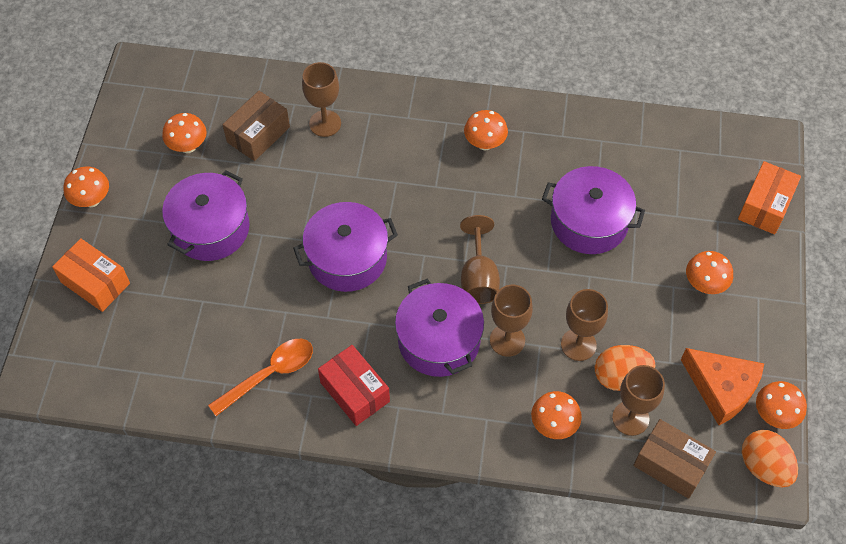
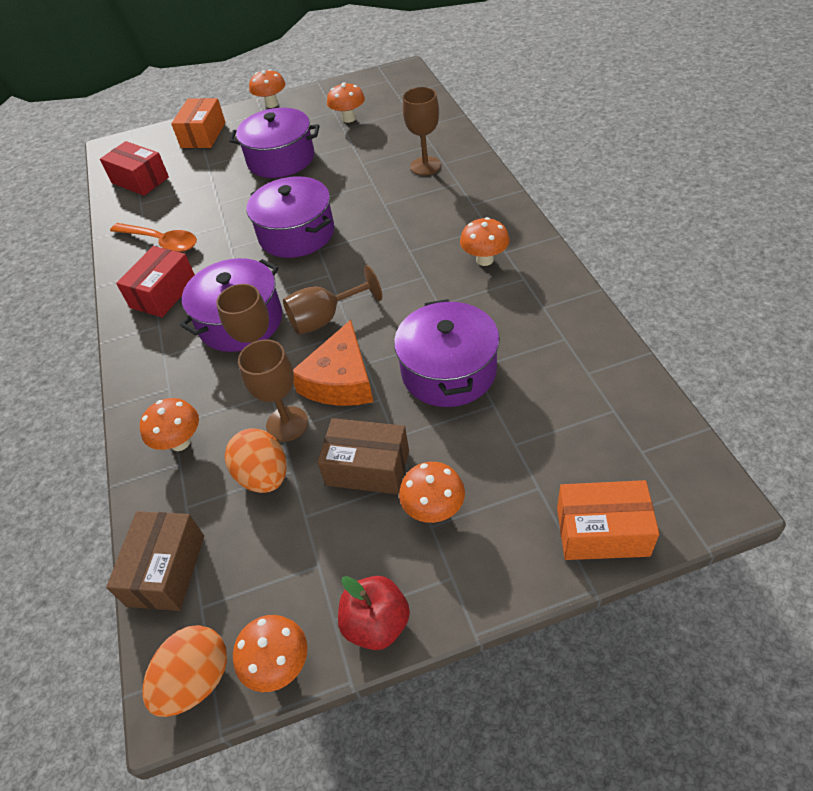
camera: 70 degrees right, 10 degrees down
(135, 367) = (140, 180): none -> red box
(258, 134) = (386, 141): brown box -> brown box (367, 468)
(630, 418) = (214, 506): brown goblet -> none
(722, 388) = (293, 586): orange cheese -> orange cheese (340, 380)
(771, 351) = (377, 624): none -> red apple

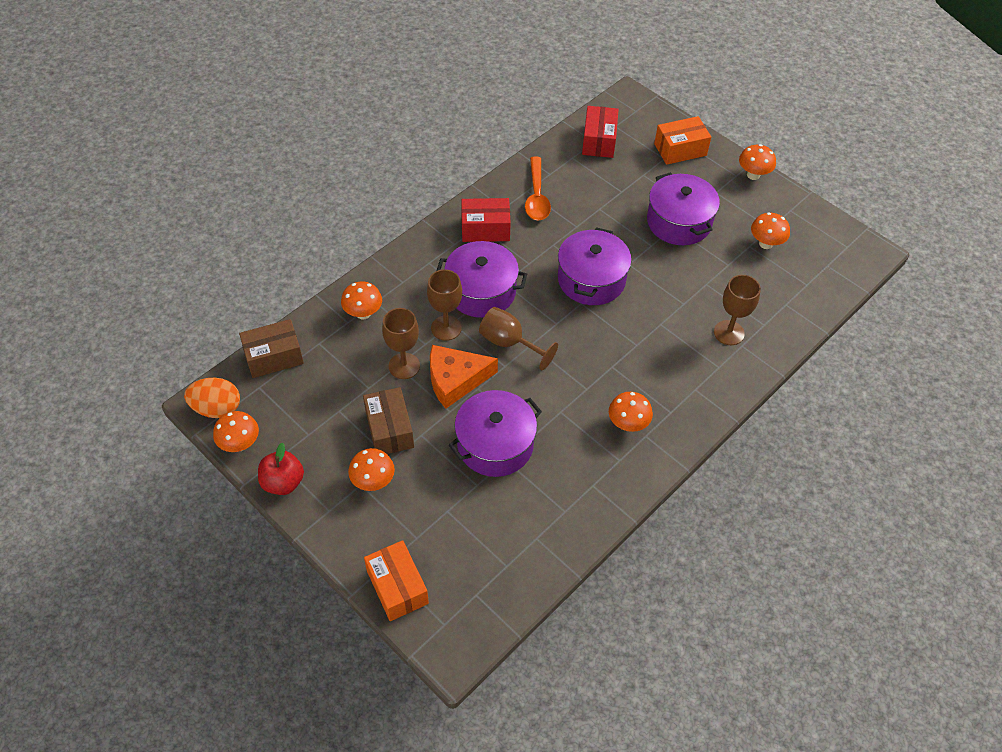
camera: 55 degrees right, 5 degrees up
(264, 476) = (358, 373): orange egg -> none

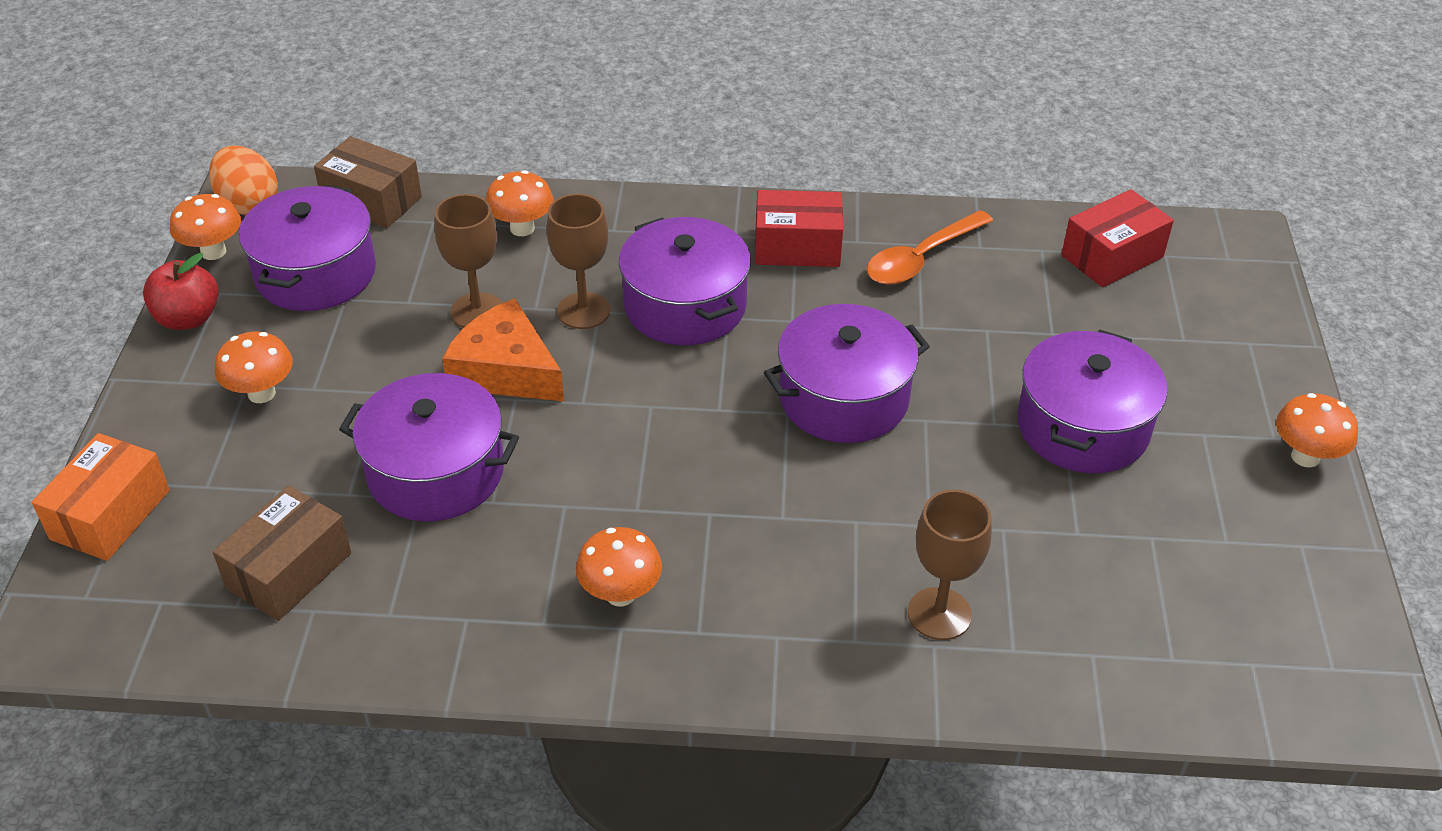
camera: 50 degrees right, 10 degrees down
(306, 411) = (316, 273): none -> purple pot
(389, 429) = (359, 359): brown box -> brown box (289, 570)
(485, 229) = (797, 247): red box -> red box turned 45 degrees counterclockwise
(509, 343) = (627, 383): brown goblet -> none
(680, 150) = (1227, 346): orange box -> none
(765, 244) = (1184, 554): orange mushroom -> none

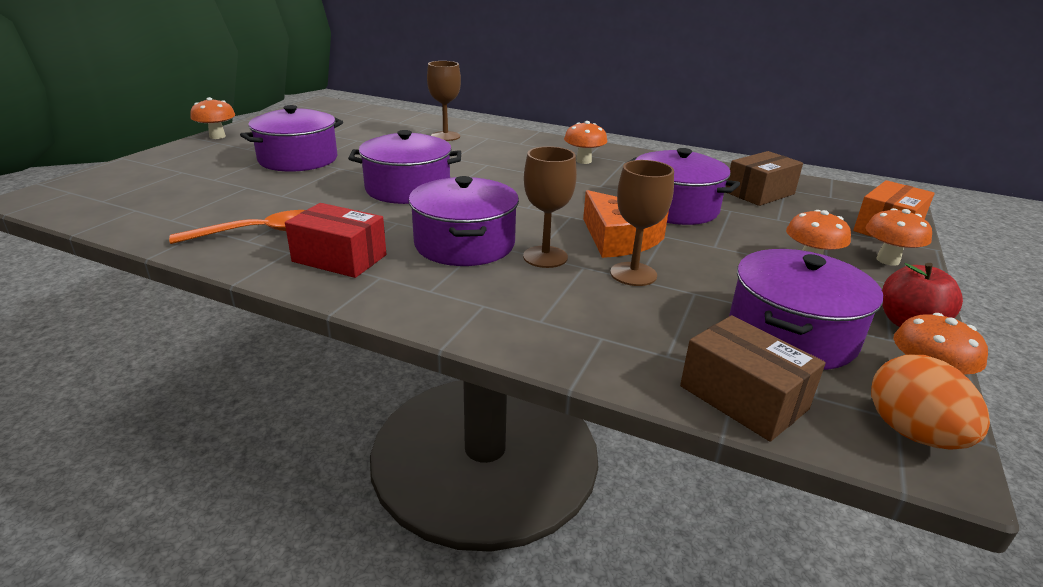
camera: 160 degrees left, 15 degrees down
(522, 228) = (572, 326): orange mushroom -> orange mushroom (887, 260)
(1112, 256) = (135, 207): red box -> none

